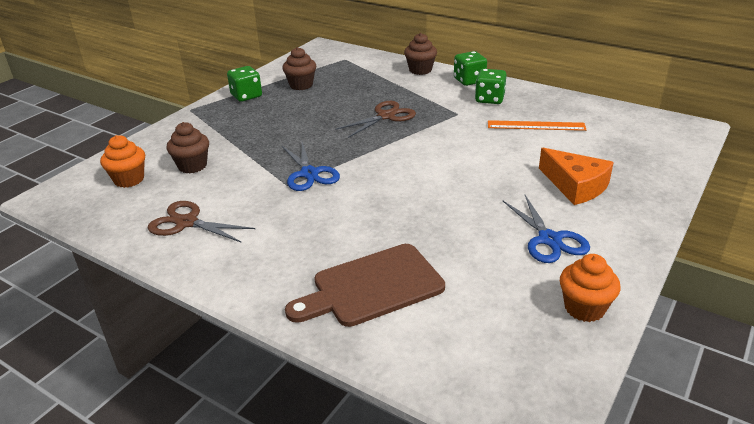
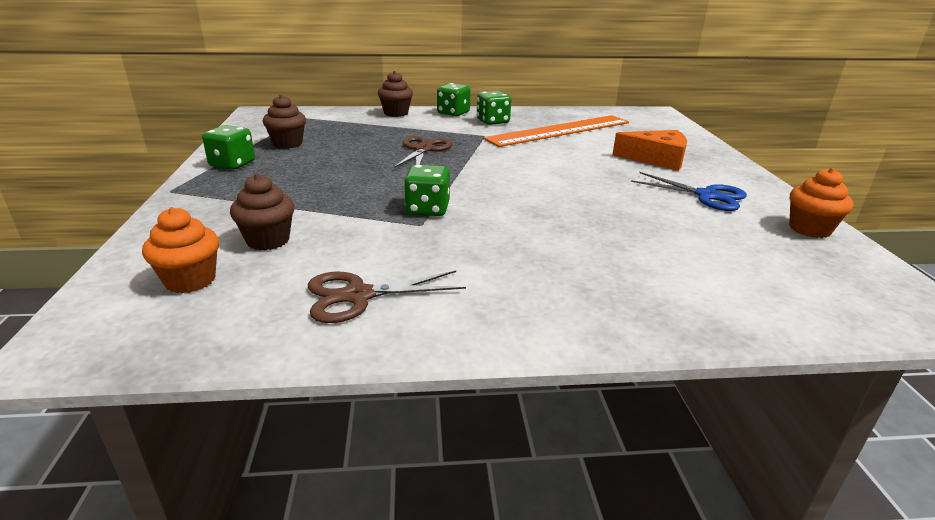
camera: 40 degrees left, 5 degrees down
(309, 174) = (427, 209): blue scissors -> green dice
(372, 287) = (654, 276): brown cutting board -> none
(536, 125) = (559, 130): orange ruler -> orange ruler, size x1.80

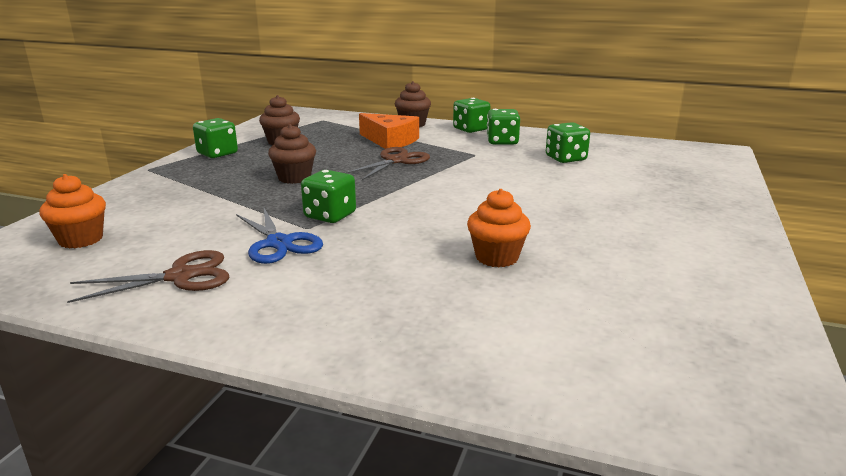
camera: 25 degrees right, 5 degrees down
(268, 240) = (169, 219): brown cupcake -> brown cupcake (294, 178)
(357, 296) = (181, 276): brown scissors -> brown scissors turned 150 degrees clockwise
(559, 130) = (565, 158): orange ruler -> green dice
(656, 159) = (644, 202): orange cheese -> orange cheese (390, 141)
(707, 196) = (654, 250): blue scissors -> blue scissors (279, 243)
(809, 229) = (744, 310): orange cupcake -> orange cupcake (496, 257)

